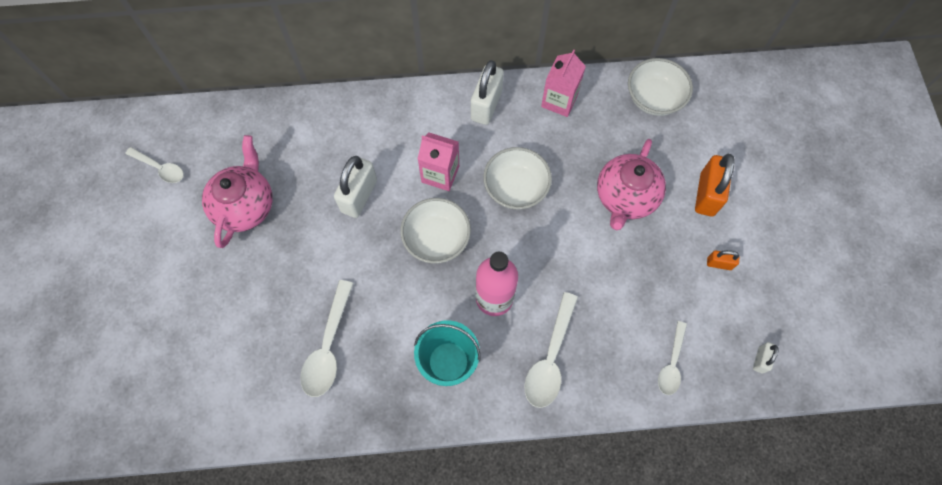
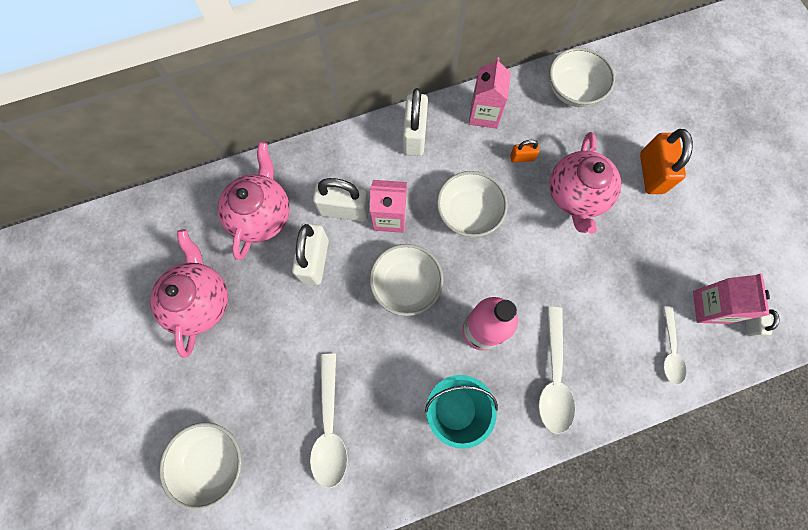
camera: 15 degrees left, 5 degrees up
(160, 168) = (98, 284): white spoon -> none
(215, 347) = (212, 461): none -> white bowl
(322, 143) = (261, 214): none -> pink teapot
(400, 157) = (344, 210): none -> white padlock
(719, 263) = (683, 239): orange padlock -> orange padlock (522, 158)
(725, 334) = (710, 307): none -> pink carton

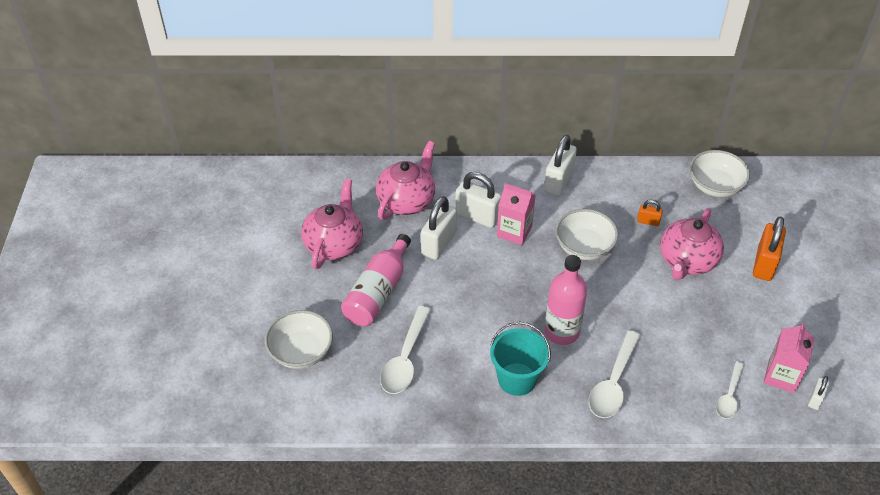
camera: 20 degrees right, 25 degrees down
(270, 349) = (378, 292): none -> pink bottle
(406, 285) = (509, 281): white bowl -> none
(484, 114) = (626, 182): pink carton -> none

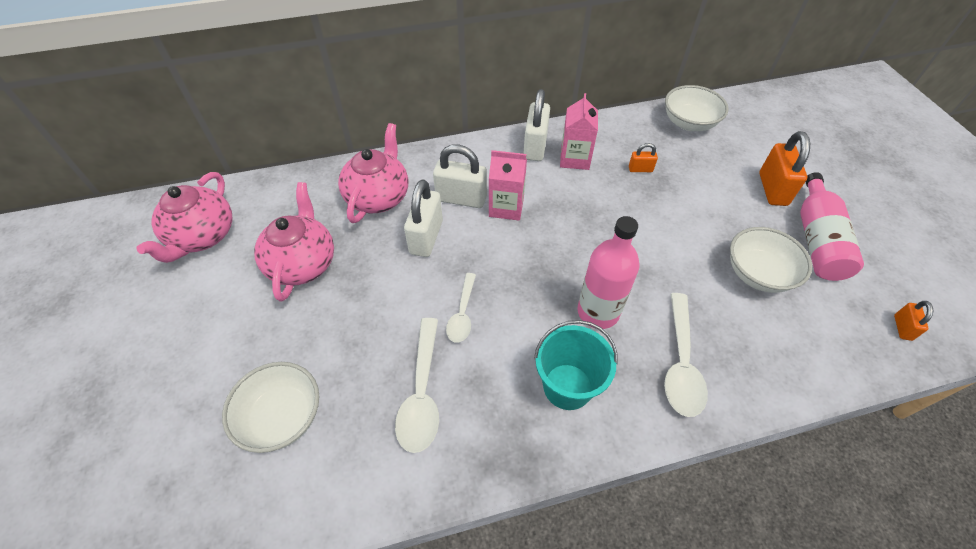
camera: 15 degrees left, 5 degrees up
(378, 292) = (368, 311): pink bottle -> pink bottle (817, 240)
(584, 247) = (586, 209): white bowl -> white bowl (758, 274)
(687, 261) = (697, 202): pink teapot -> pink teapot (203, 237)
(729, 396) = (813, 347): white spoon -> white spoon (462, 314)
(781, 376) = (853, 308): pink carton -> pink carton (574, 159)
(815, 399) = (902, 327): white padlock -> orange padlock

